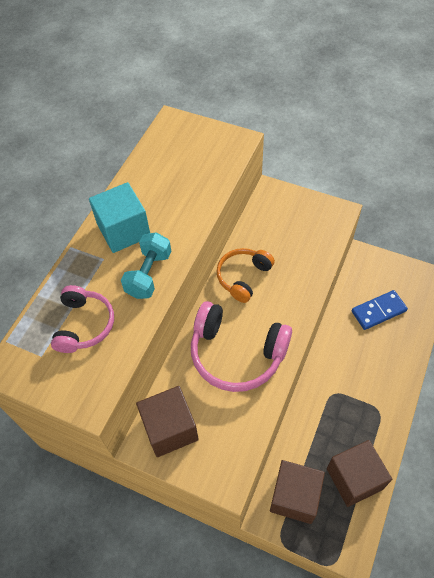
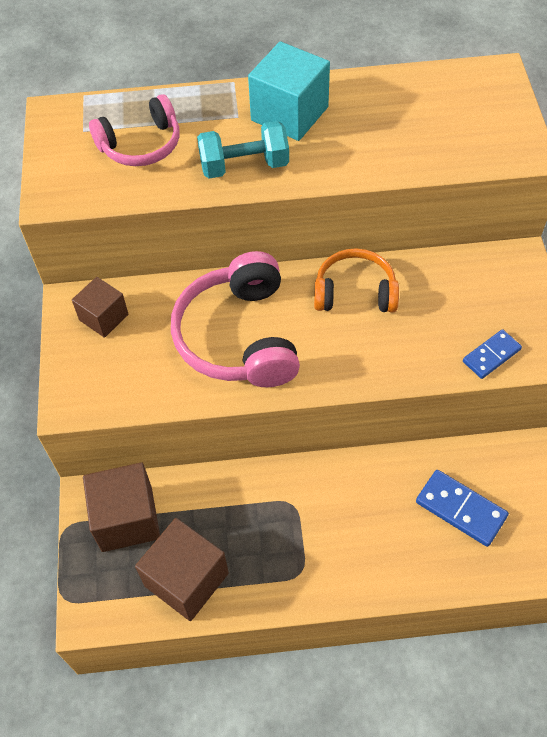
camera: 60 degrees right, 0 degrees up
(170, 429) = (104, 317): brown cube -> brown cube, size x0.62
(325, 237) = (491, 355): none -> blue domino

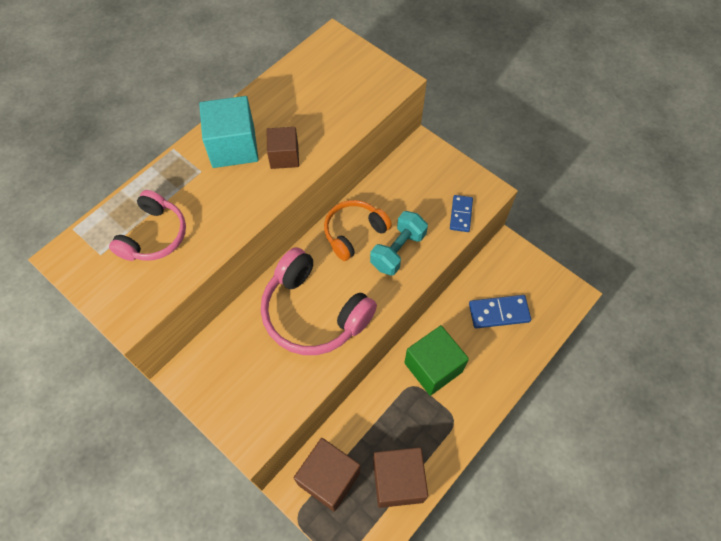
camera: 45 degrees left, 5 degrees up
(104, 317) = (215, 368): brown cube -> brown cube (284, 156)
(244, 166) = (240, 202): turquoise dumbbell -> turquoise dumbbell (398, 250)
(331, 504) = (433, 367): none -> green cube

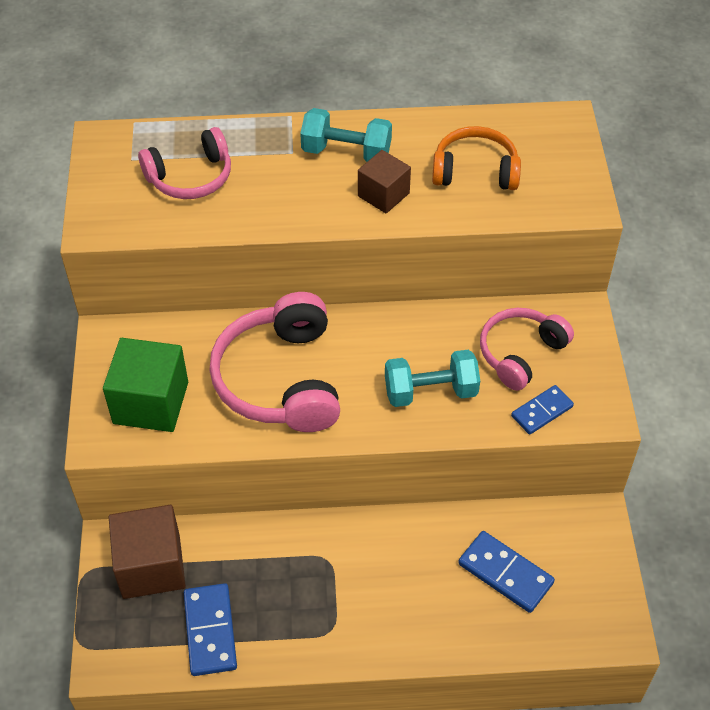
camera: 45 degrees right, 10 degrees down
(233, 147) = (346, 152): turquoise cube -> turquoise dumbbell
(354, 232) = (405, 339): orange headphones -> orange headphones (475, 171)
(398, 481) = (210, 631): brown cube -> blue domino
(418, 192) = (520, 353): none -> pink headphones
(433, 367) = (369, 561): green cube -> green cube (151, 403)

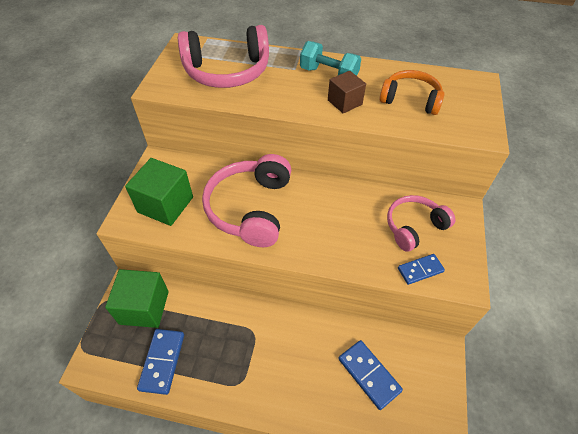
camera: 15 degrees right, 0 degrees up
(151, 566) = (144, 307): brown cube -> green cube
(190, 177) = (227, 71): pink headphones -> pink headphones, size x1.59
(430, 391) = (345, 238): turquoise dumbbell -> none

